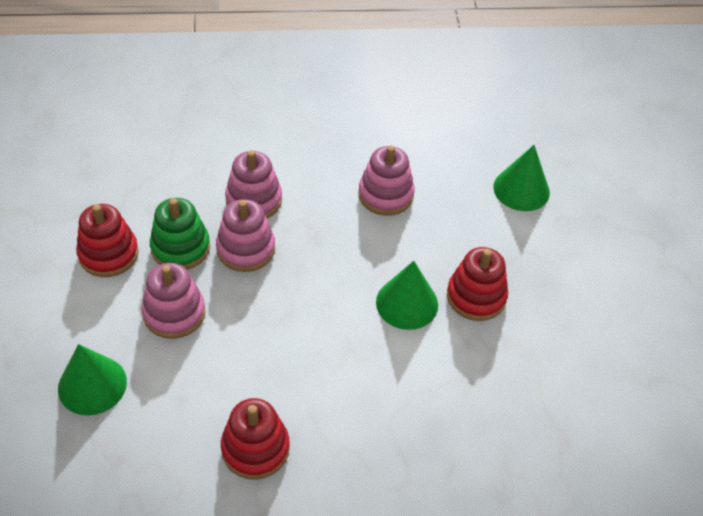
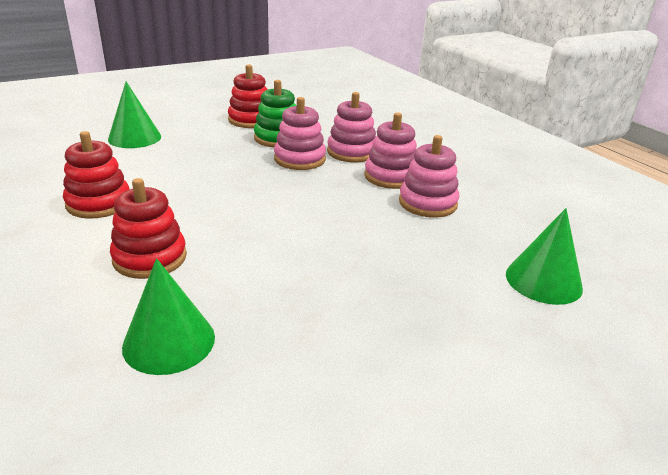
camera: 65 degrees right, 20 degrees down
(174, 313) = (215, 148): pink stacking toy -> pink stacking toy (391, 177)
(407, 303) = (308, 241): green cone -> green cone (169, 341)
(476, 296) = (355, 281): red stacking toy -> red stacking toy (150, 258)

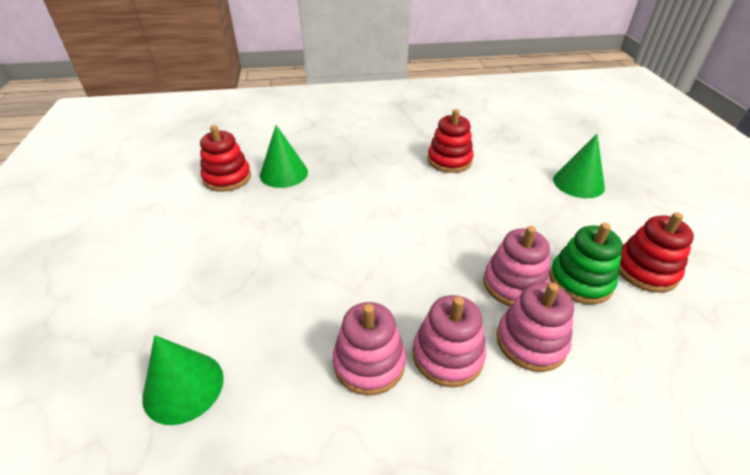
camera: 115 degrees right, 10 degrees up
(150, 258) = (366, 174): red stacking toy -> red stacking toy (227, 178)

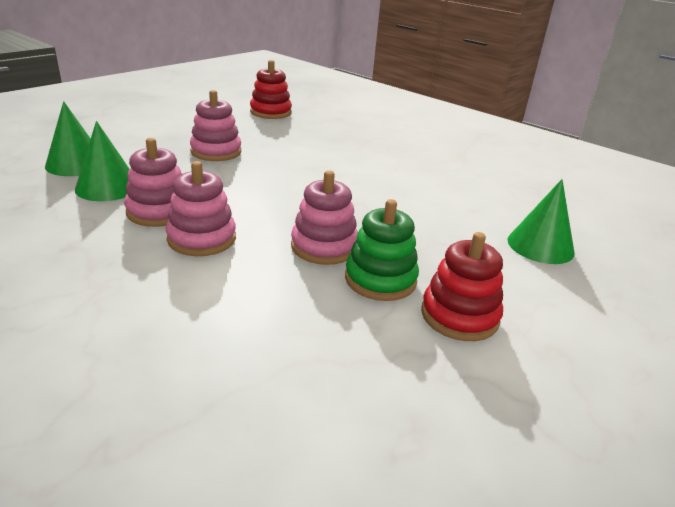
camera: 45 degrees right, 10 degrees down
(284, 173) = (307, 125): green cone -> green cone (107, 187)
(449, 160) = (444, 176): red stacking toy -> none
(531, 342) = (263, 271): pink stacking toy -> pink stacking toy (216, 151)

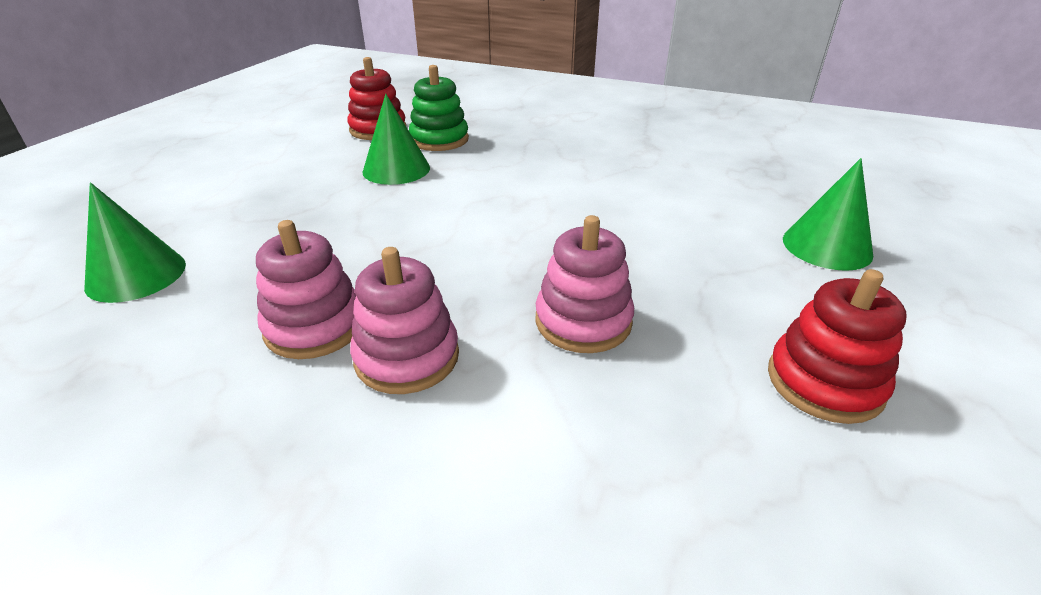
camera: 15 degrees left, 5 degrees up
(107, 187) = (209, 304): green cone -> green cone (396, 169)
(216, 151) = (340, 205): pink stacking toy -> none
(380, 279) = (690, 354): green stacking toy -> green stacking toy (439, 140)

